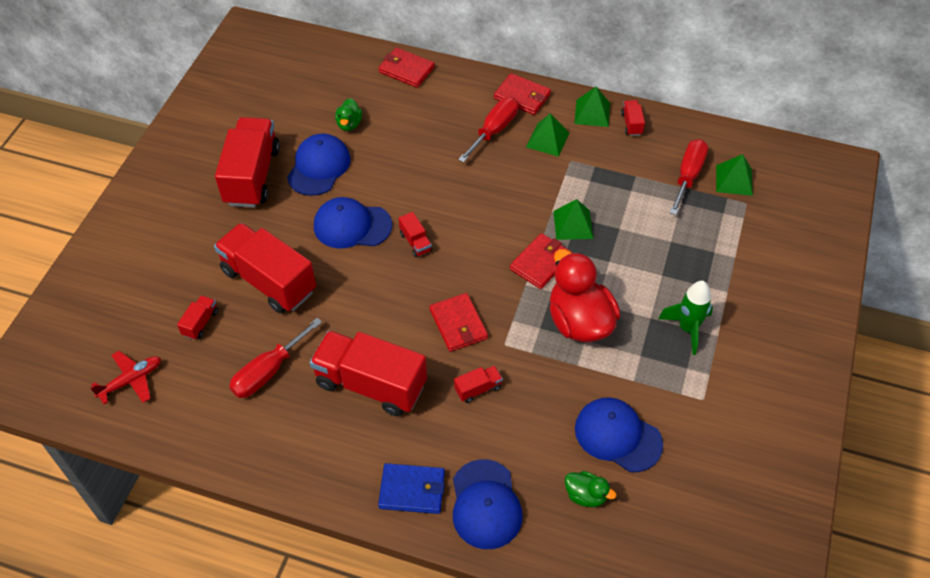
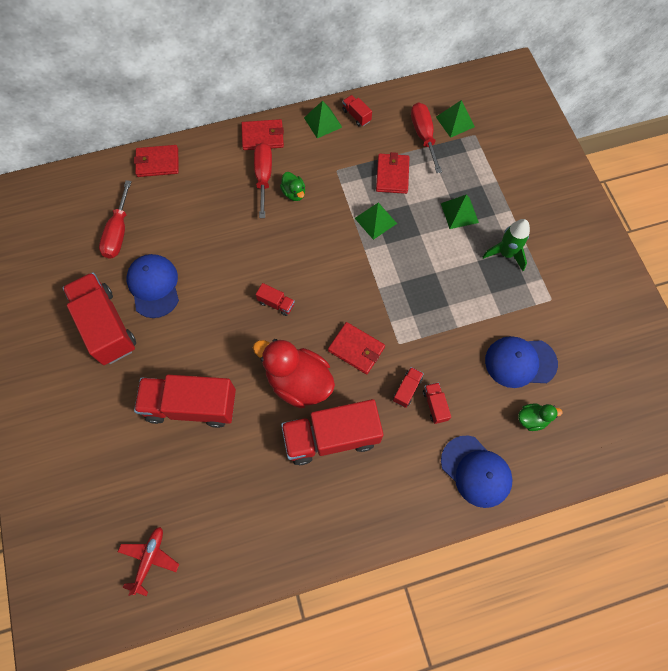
camera: 35 degrees left, 15 degrees up
(200, 323) = (165, 475): red truck -> red truck (435, 405)
(268, 371) = (250, 478): red screwdriver -> red screwdriver (118, 232)
(349, 124) = (149, 235): green duck -> green duck (294, 193)
(352, 226) = (218, 319): blue cap -> none
(412, 490) = (421, 496): blue wallet -> none
(541, 263) = (376, 264): red wallet -> red wallet (392, 175)
(547, 140) = (308, 162): green pyramid -> green pyramid (459, 213)
(579, 321) = (435, 293): red duck -> red duck (298, 382)

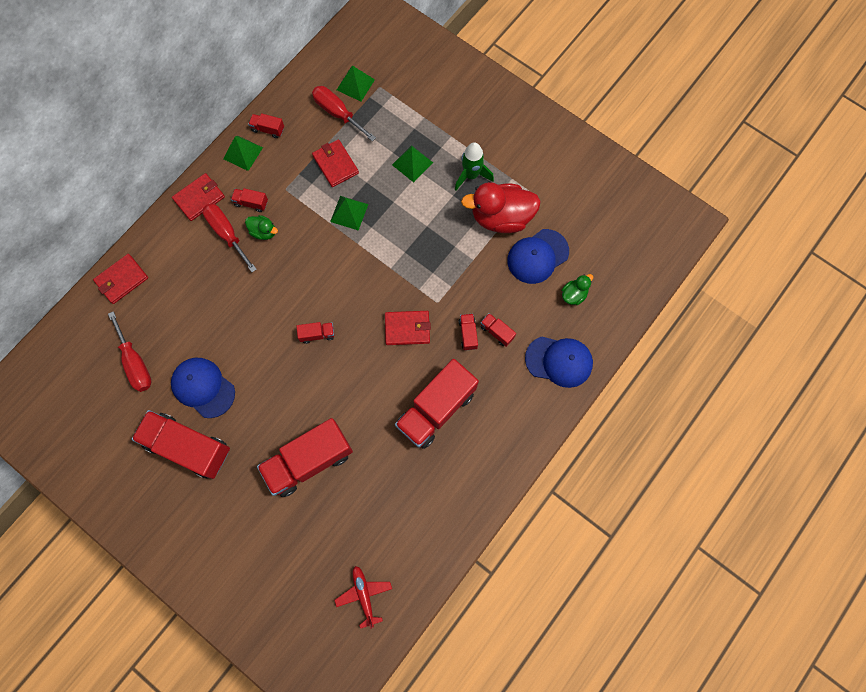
camera: 35 degrees left, 5 degrees up
(298, 382) = (380, 384): red duck -> red duck (501, 217)
(300, 164) = (251, 203): none -> red truck

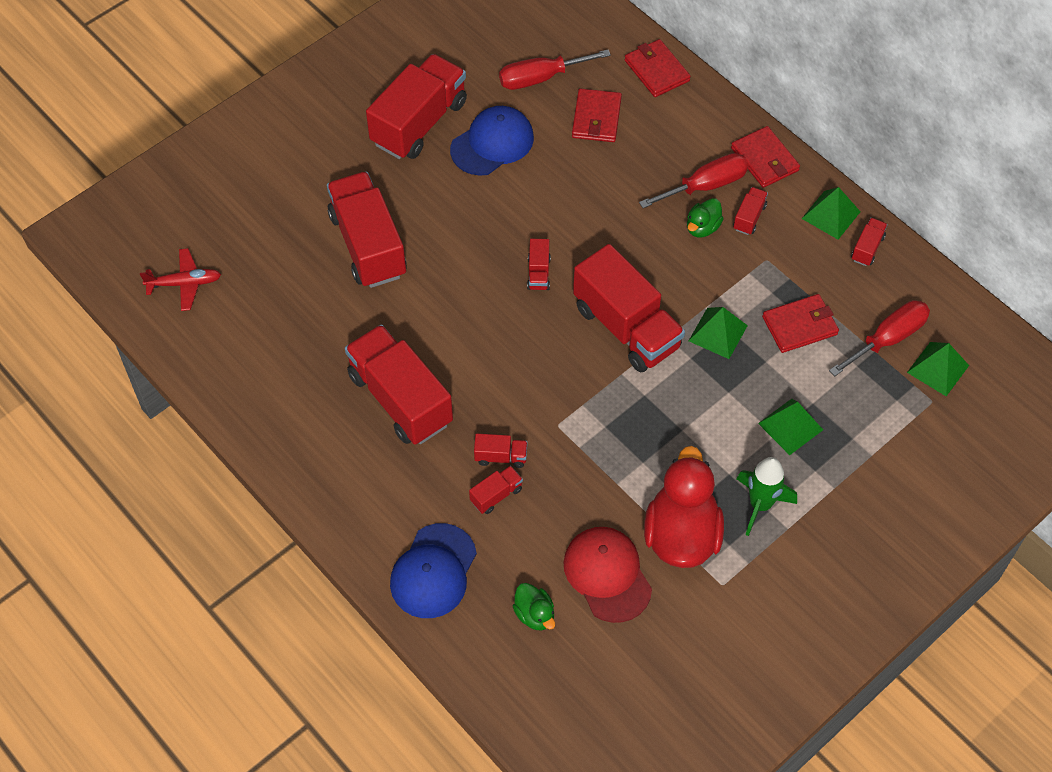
camera: 100 degrees right, 15 degrees down
(353, 270) = (626, 327): none -> red truck
(407, 328) = (525, 381): red wallet -> red wallet (596, 118)
(537, 256) = (607, 575): blue cap -> red cap

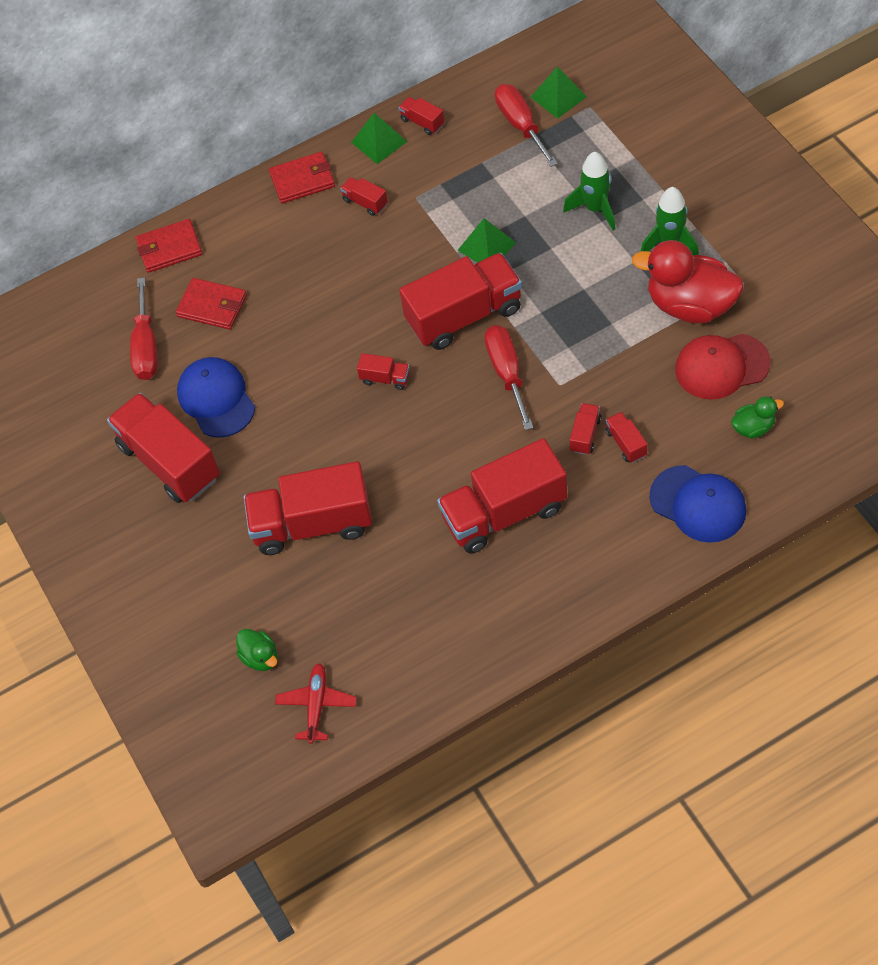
camera: 70 degrees left, 0 degrees up
(702, 227) = (367, 240): green duck -> green duck (260, 657)
(705, 186) = (320, 230): red screwdriver -> red screwdriver (507, 373)
(790, 426) = (595, 209): green pyramid -> green rocket
(800, 325) = (492, 184): red wallet -> none

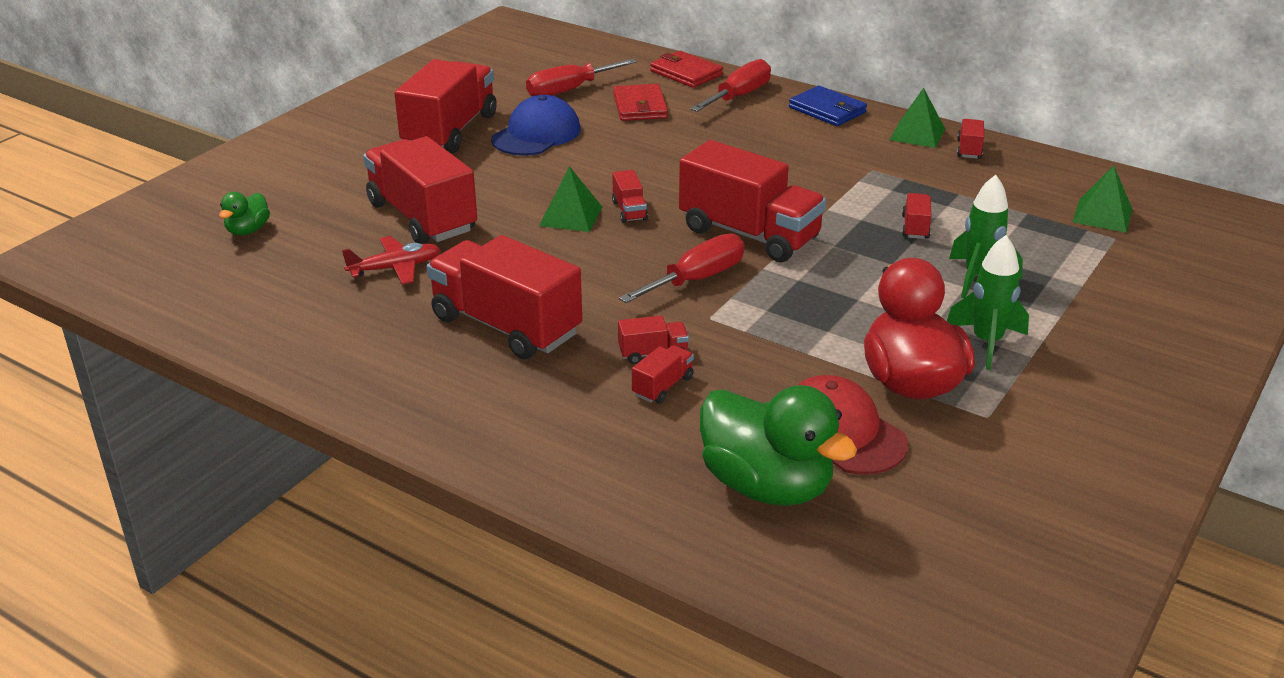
camera: 55 degrees right, 25 degrees down
(302, 180) = (827, 110): red wallet -> blue wallet
(317, 705) = (201, 275): red plane -> red plane (395, 268)
(365, 202) = (835, 146): red truck -> red truck (915, 227)
(486, 246) = (852, 224): green pyramid -> green pyramid (570, 216)
(521, 125) = (1035, 203): red screwdriver -> red screwdriver (739, 96)
(698, 504) = (611, 469): blue cap -> none
(753, 427) = (766, 486): green duck -> green duck, size x2.11

